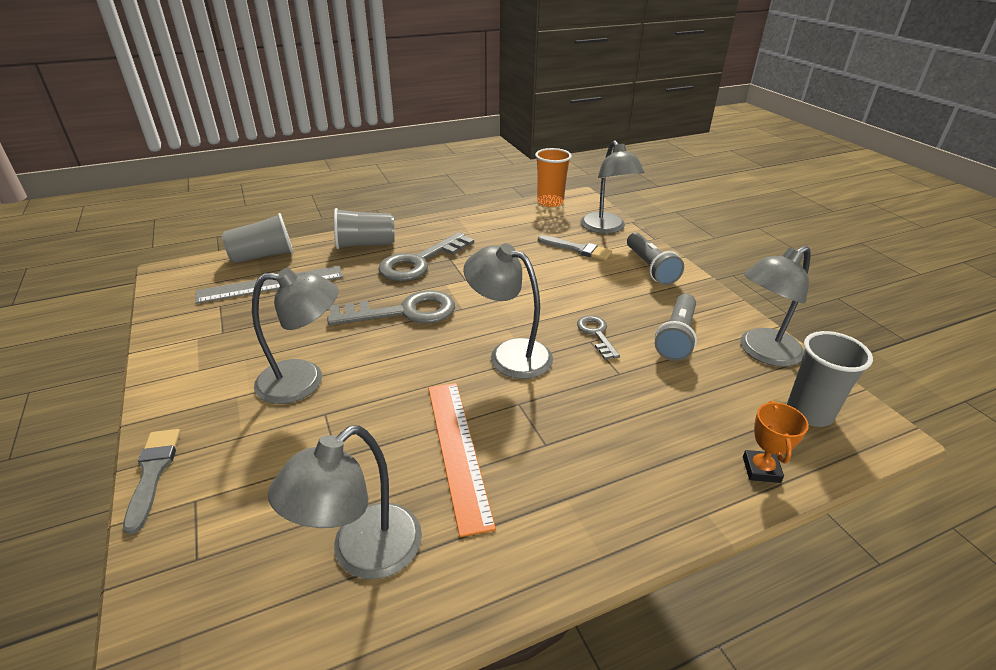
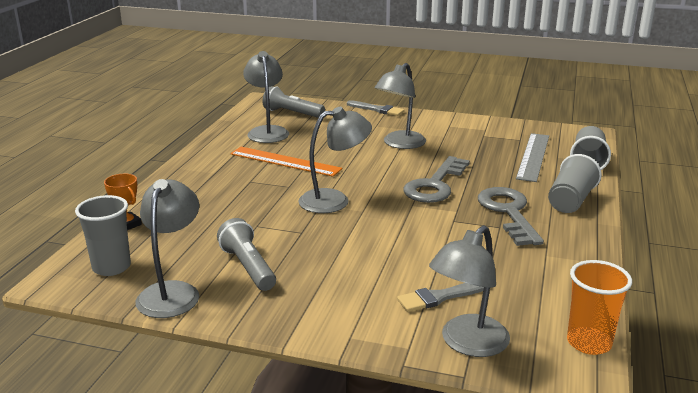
camera: 130 degrees right, 10 degrees down
(596, 334) = (304, 238): grey key -> none
(606, 228) = (467, 344): grey lamp -> grey lamp turned 75 degrees counterclockwise
(650, 268) = (350, 319): grey flashlight -> grey flashlight (292, 113)

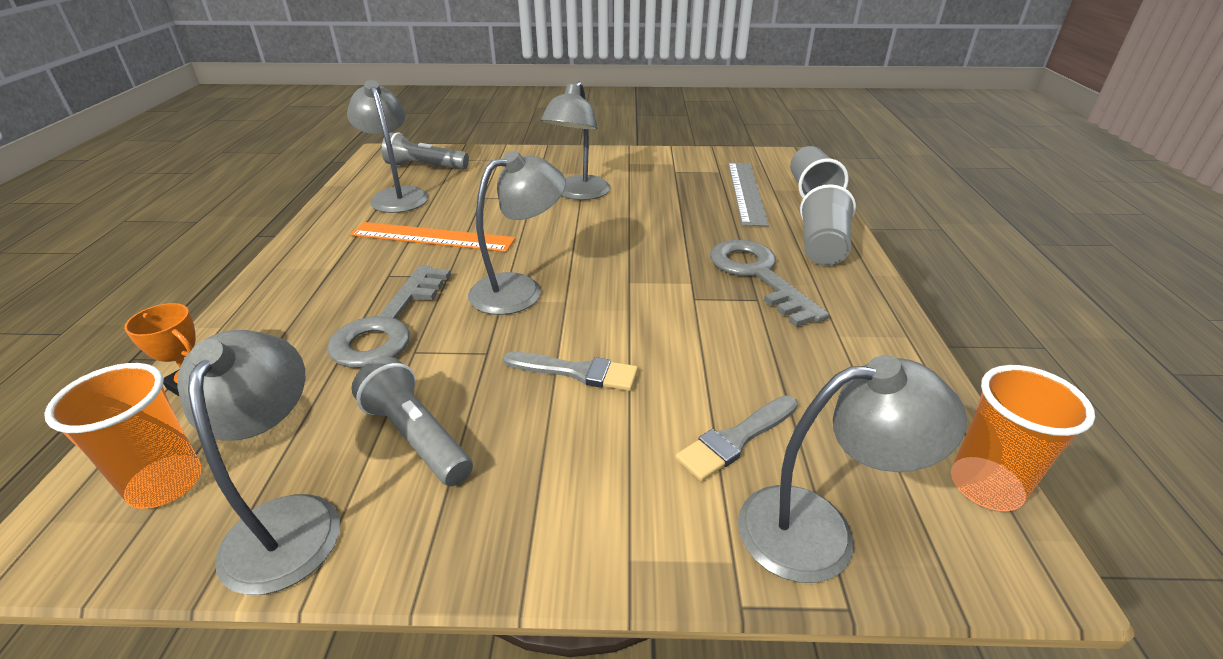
camera: 15 degrees left, 10 degrees up
(111, 267) = (166, 484): grey cup -> orange cup
(377, 109) = (534, 151): grey brush -> grey brush (577, 372)
(435, 185) = (647, 247): grey key -> grey key (389, 325)
(467, 344) = (819, 530): grey lamp -> grey lamp turned 120 degrees counterclockwise

